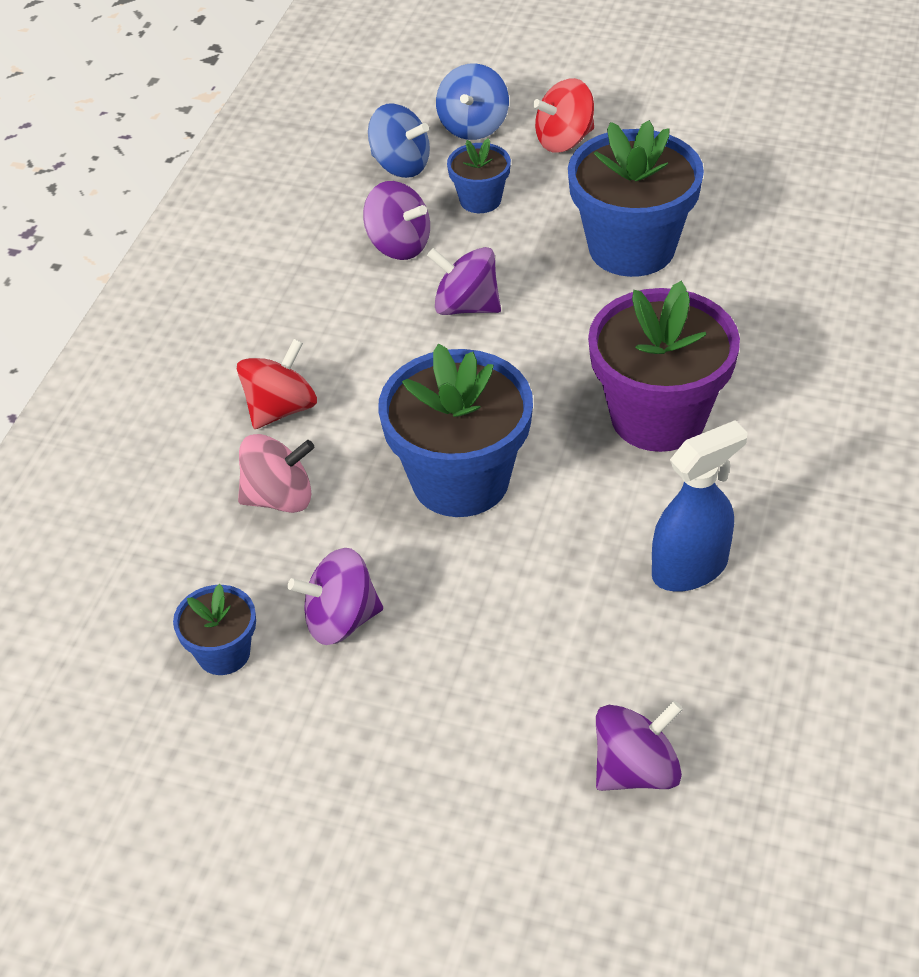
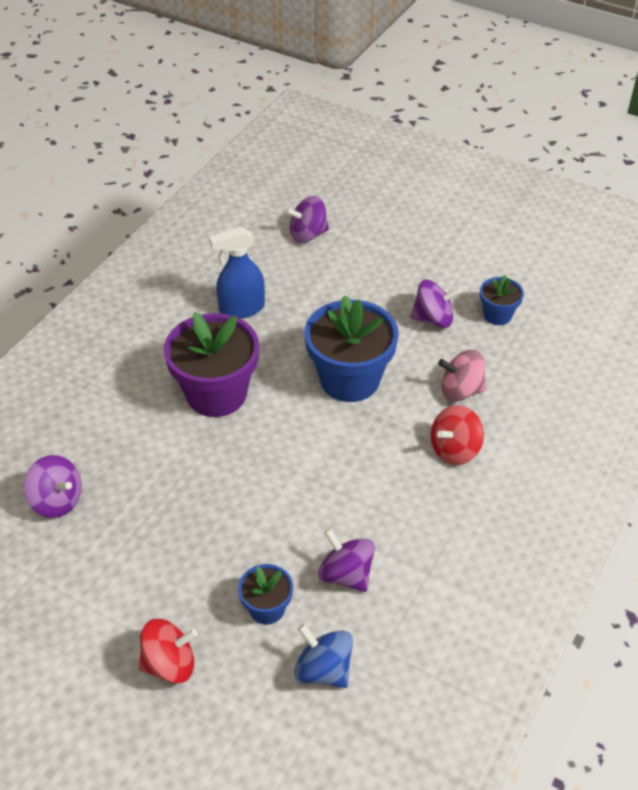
camera: 170 degrees left, 0 degrees up
(466, 306) = (310, 503): purple spinning top -> purple spinning top (57, 501)
(473, 126) = (243, 706): blue spinning top -> none
(631, 248) = (170, 528): blue flower pot -> none

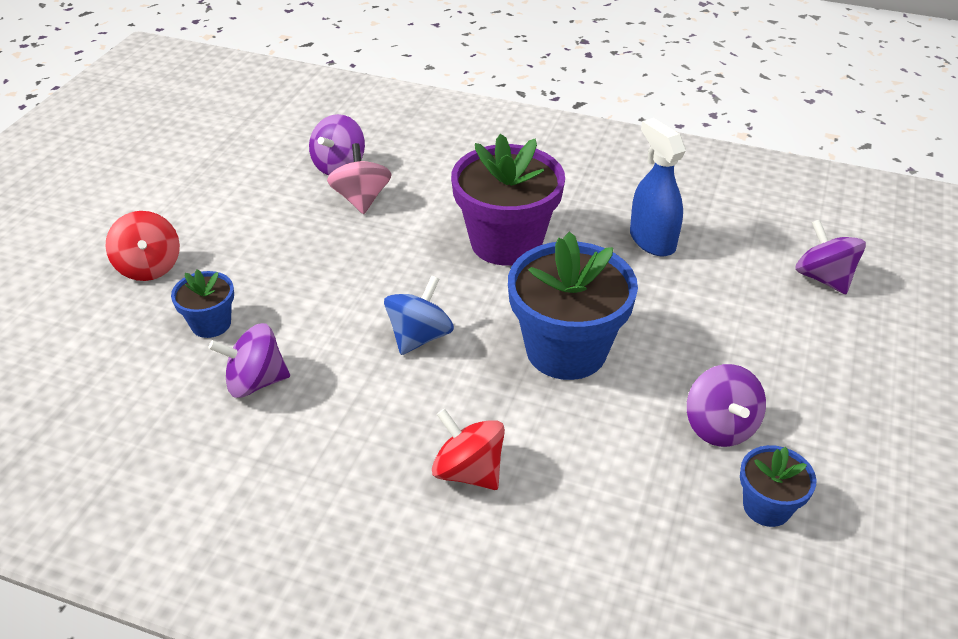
camera: 80 degrees right, 5 degrees down
(323, 670) = (130, 378): blue spinning top -> blue spinning top (419, 336)
(346, 574) = (255, 382): purple spinning top -> purple spinning top turned 135 degrees counterclockwise
(461, 390) = (584, 470): pink spinning top -> pink spinning top (361, 199)

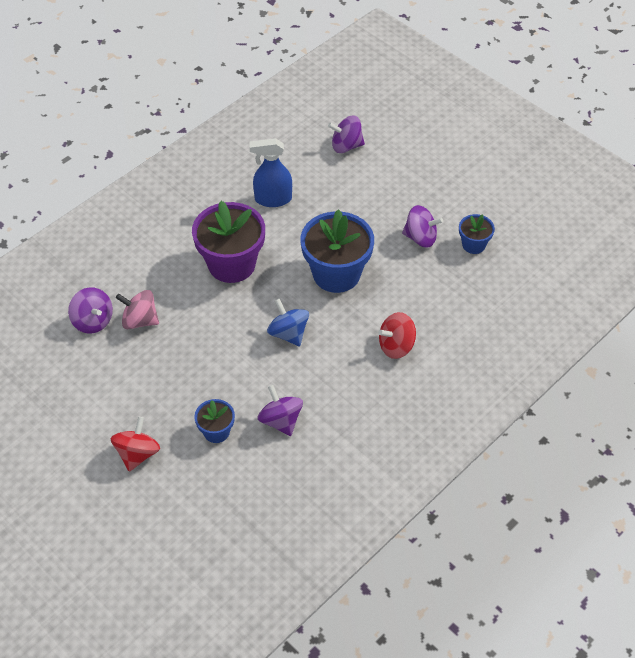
camera: 65 degrees left, 10 degrees up
(149, 267) = (137, 454): red spinning top -> red spinning top turned 75 degrees counterclockwise
(255, 382) = (280, 421): purple spinning top -> purple spinning top turned 135 degrees clockwise

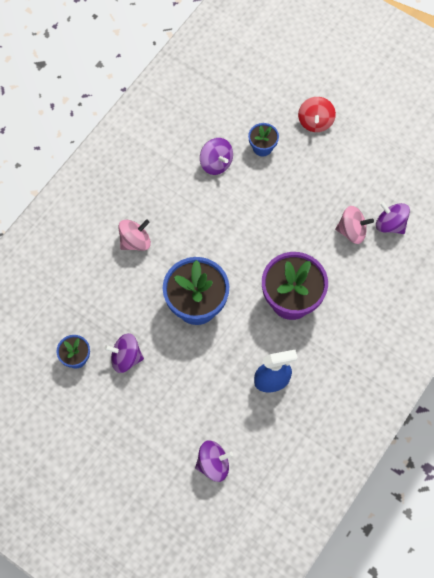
camera: 170 degrees right, 15 degrees up
(288, 333) = (226, 239): blue spinning top -> none
(396, 346) = (135, 241): red spinning top -> pink spinning top

